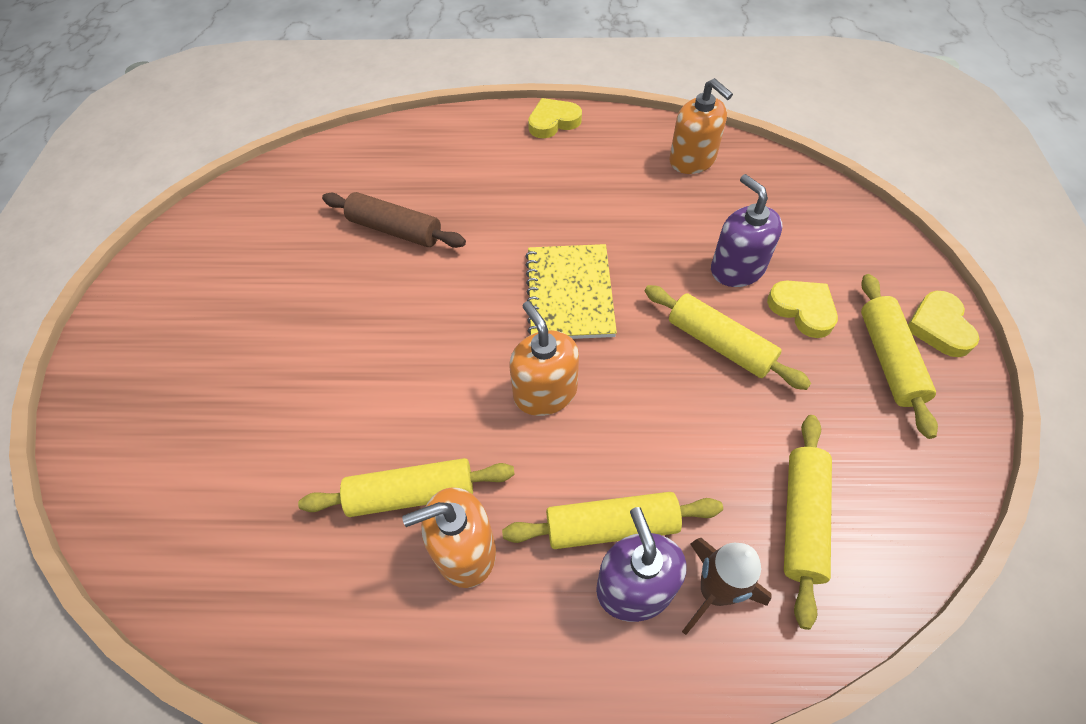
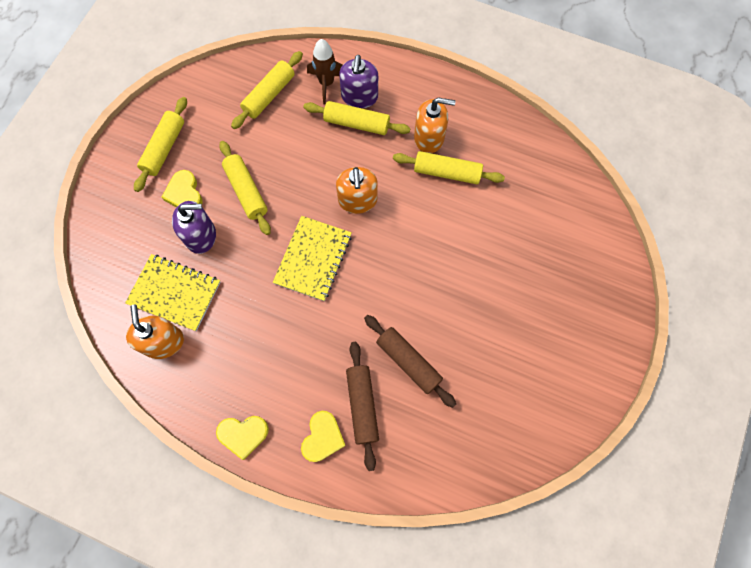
camera: 160 degrees left, 15 degrees up
(436, 178) = (362, 405): none -> brown rolling pin
(718, 203) = (174, 293): none -> yellow notebook
(737, 269) = (201, 236): purple soap dispenser -> purple soap dispenser turned 90 degrees counterclockwise
(939, 327) = (121, 155): yellow heart -> yellow heart (323, 437)

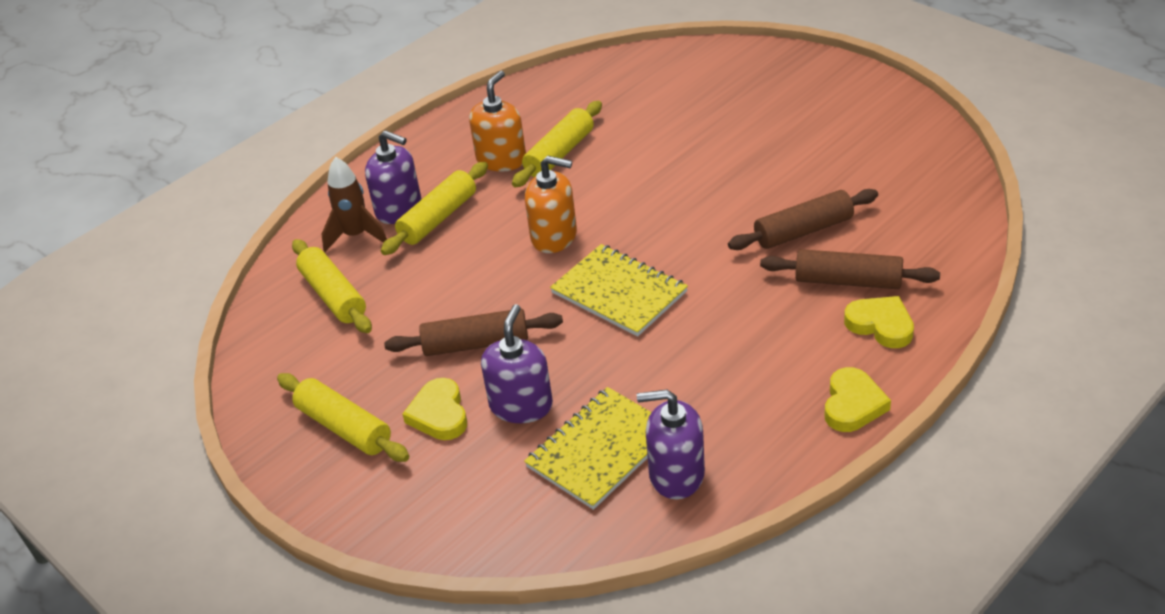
camera: 65 degrees left, 30 degrees down
(163, 342) = (676, 474): orange soap dispenser -> purple soap dispenser
(184, 194) = (439, 414): yellow heart -> yellow heart turned 75 degrees clockwise
(246, 191) = (476, 344): yellow rolling pin -> brown rolling pin

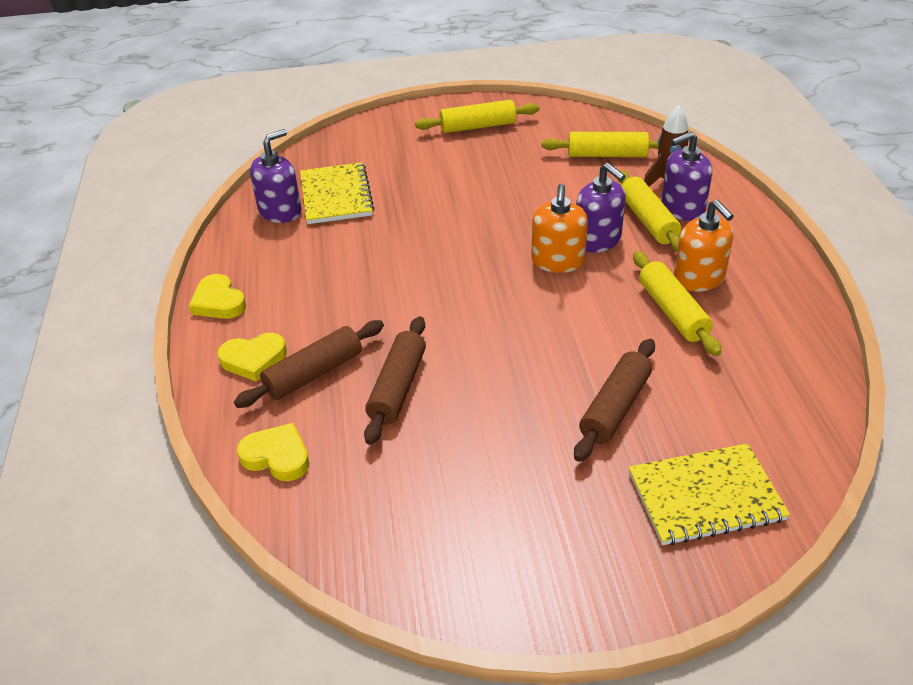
camera: 125 degrees right, 0 degrees up
(439, 414) = (444, 156): yellow heart -> yellow heart (277, 456)
(476, 344) = (486, 188): brown rolling pin -> brown rolling pin (615, 408)
(521, 405) = (410, 184): purple soap dispenser -> purple soap dispenser (597, 240)
(554, 236) = (558, 261): orange soap dispenser -> orange soap dispenser turned 45 degrees counterclockwise
(619, 292) = (456, 261): yellow notebook -> yellow notebook (705, 496)

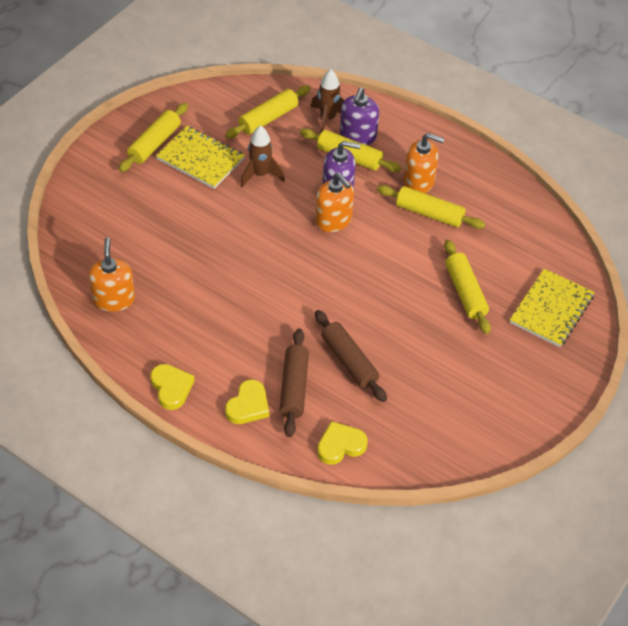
camera: 50 degrees left, 10 degrees up
(218, 302) = (171, 388): yellow heart -> yellow heart turned 120 degrees counterclockwise
(280, 211) = (114, 299): purple soap dispenser -> orange soap dispenser
(336, 195) = (134, 262): yellow notebook -> yellow notebook (200, 159)
(537, 191) = (260, 175): none -> brown rocket
(615, 408) = (465, 292): brown rolling pin -> yellow rolling pin

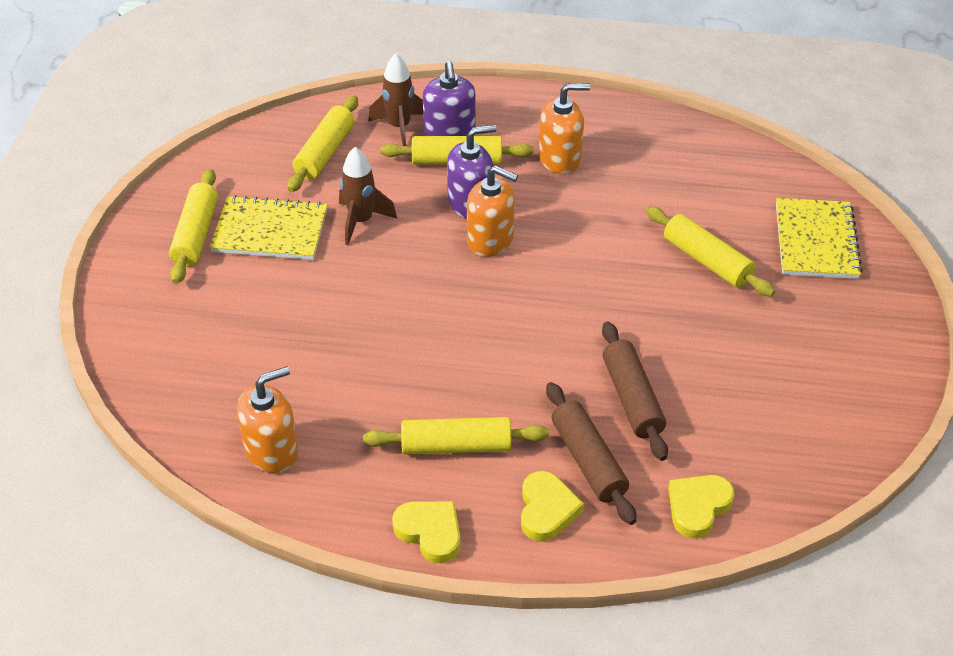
camera: 25 degrees left, 5 degrees down
(114, 299) = (272, 450): orange soap dispenser -> orange soap dispenser turned 90 degrees clockwise
(349, 361) = (632, 398): brown rolling pin -> brown rolling pin turned 45 degrees clockwise
(429, 214) = (599, 189): yellow rolling pin -> yellow rolling pin (456, 446)

